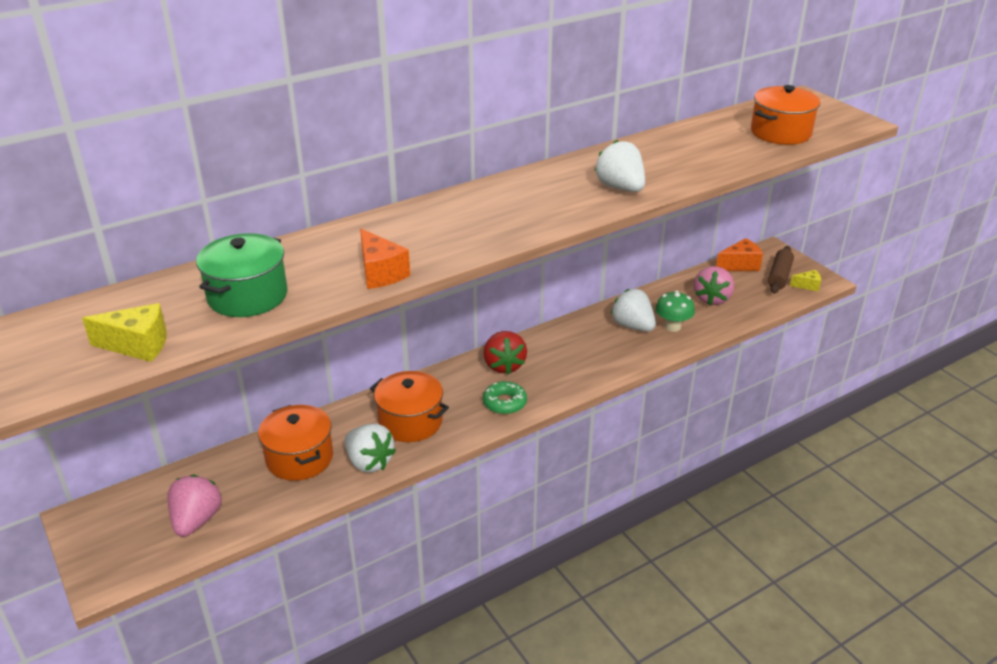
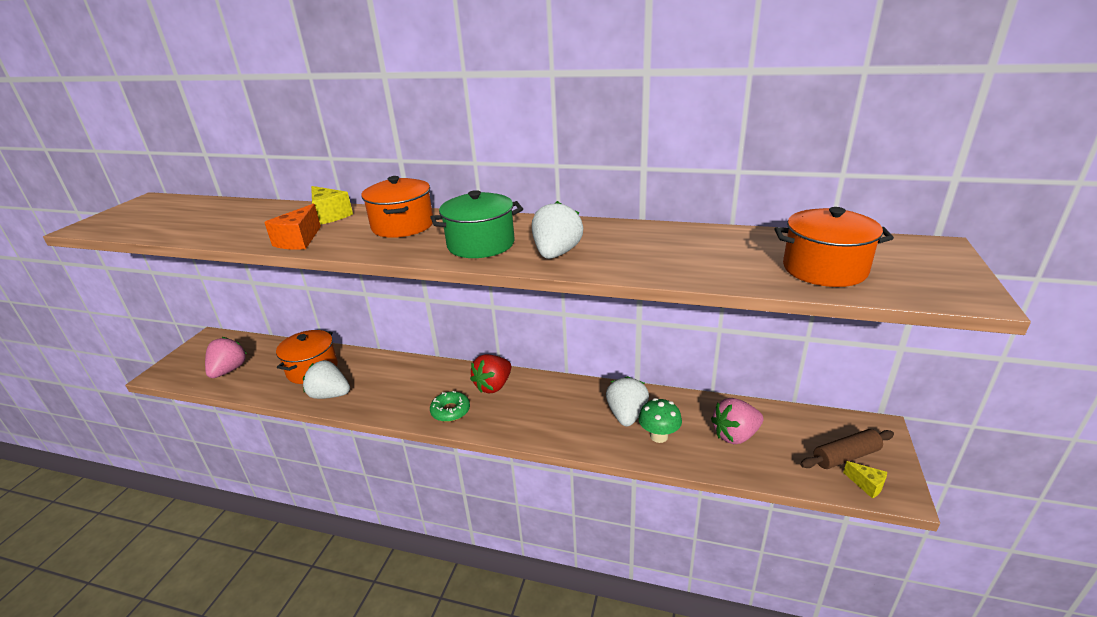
camera: 50 degrees right, 5 degrees down
(138, 345) = (149, 226): yellow cheese -> yellow cheese (330, 215)
(196, 520) = (229, 370): pink strawberry -> pink strawberry turned 45 degrees counterclockwise
(247, 296) = (231, 224): green pot -> green pot (481, 244)
(369, 462) = (330, 395): white strawberry -> white strawberry turned 105 degrees clockwise
(410, 422) = (387, 386): orange pot -> orange pot (403, 226)
(740, 265) = (816, 422): orange cheese -> none

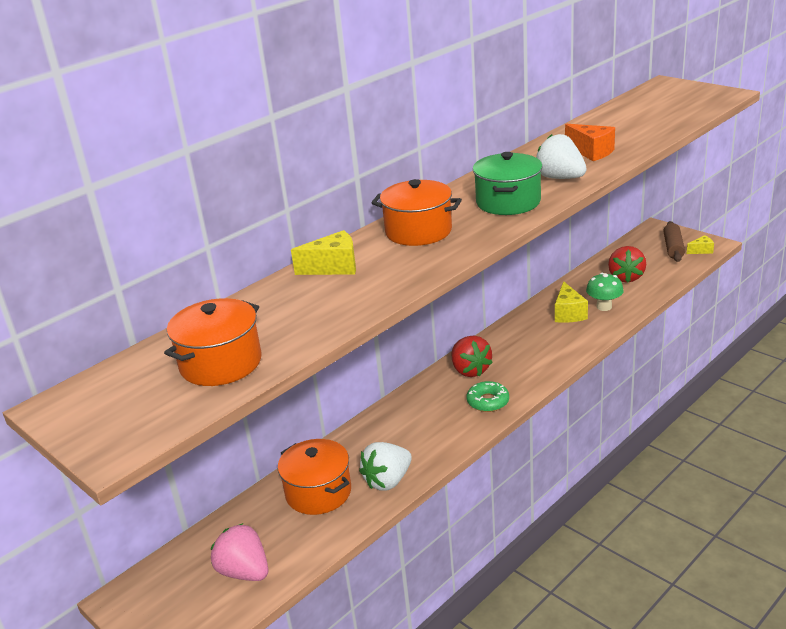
camera: 60 degrees left, 0 degrees up
(299, 240) = (390, 285): orange cheese -> orange cheese (591, 152)
(626, 415) = (568, 313): white strawberry -> yellow cheese
(735, 435) = (626, 277): pink strawberry -> red strawberry
(824, 269) = (667, 113): orange pot -> orange pot (221, 363)

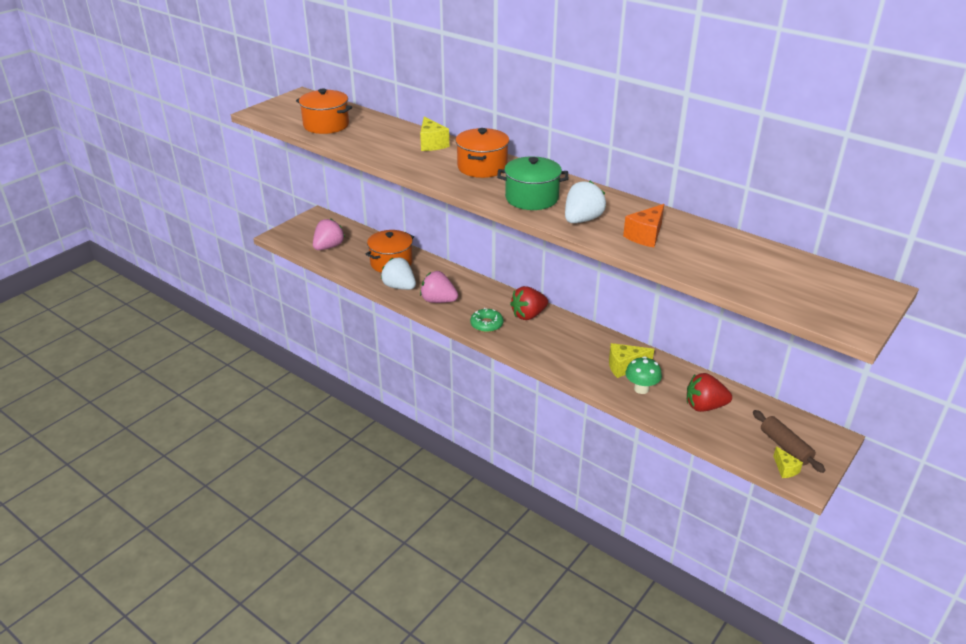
camera: 80 degrees right, 5 degrees up
(429, 442) = (438, 301): none -> pink strawberry
(673, 248) = (785, 447): brown rolling pin -> brown rolling pin turned 60 degrees clockwise

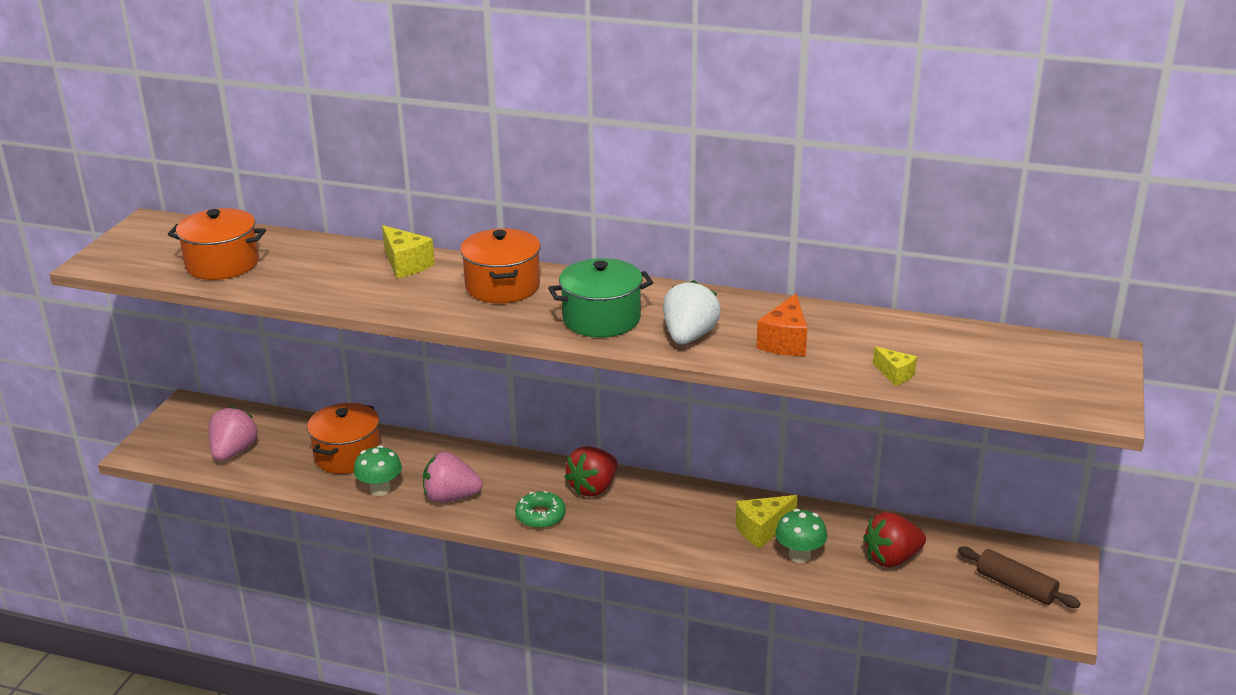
camera: 20 degrees left, 5 degrees down
(399, 287) = (380, 489): white strawberry -> green mushroom
(785, 469) = (1030, 616): yellow cheese -> yellow cheese (895, 374)

